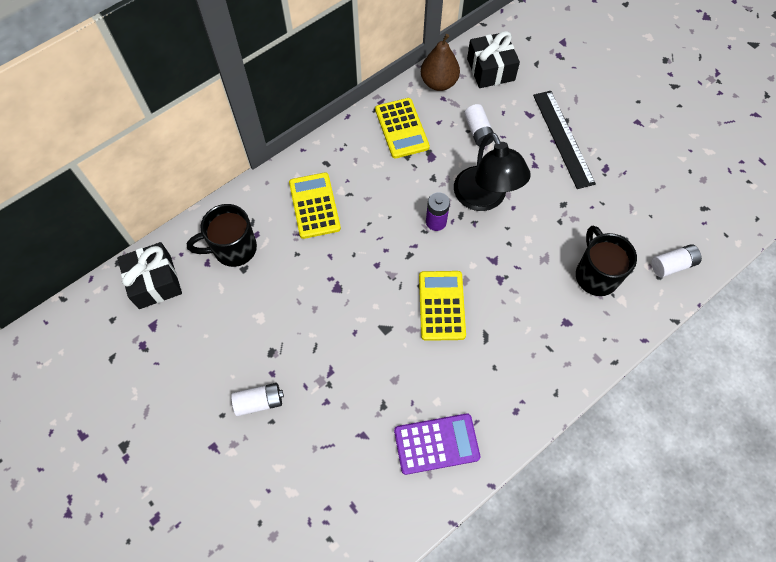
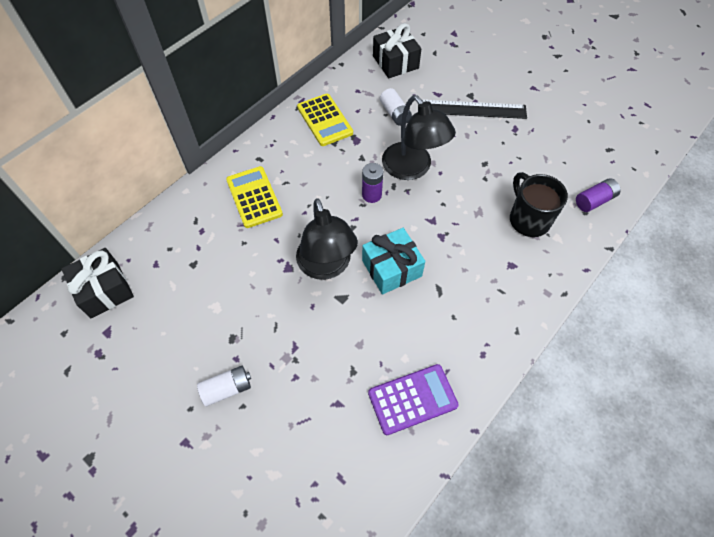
camera: 10 degrees left, 5 degrees down
(233, 249) = (180, 247): black mug -> none
(376, 293) = (326, 266): none -> black lamp
(439, 83) = (351, 78): brown pear -> none
(441, 305) = (391, 268): yellow calculator -> turquoise gift
(563, 138) = (472, 109): black ruler -> black ruler turned 60 degrees counterclockwise
(672, 265) = (594, 200): white battery -> purple battery

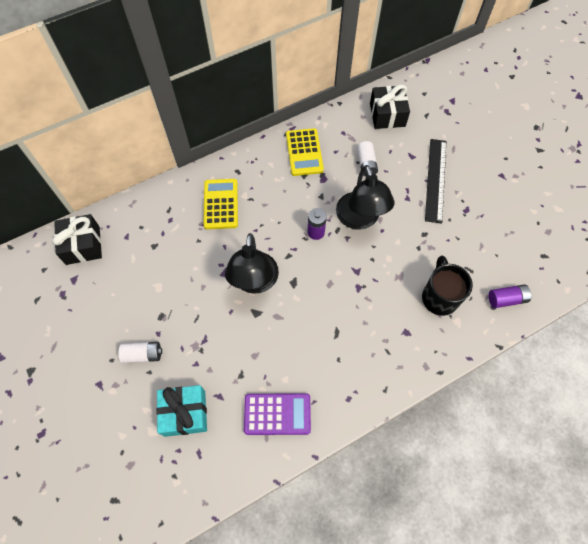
camera: 20 degrees right, 5 degrees up
(391, 268) = (306, 301): turquoise gift -> turquoise gift (185, 413)
(472, 109) = (435, 180): black ruler -> black ruler turned 75 degrees clockwise

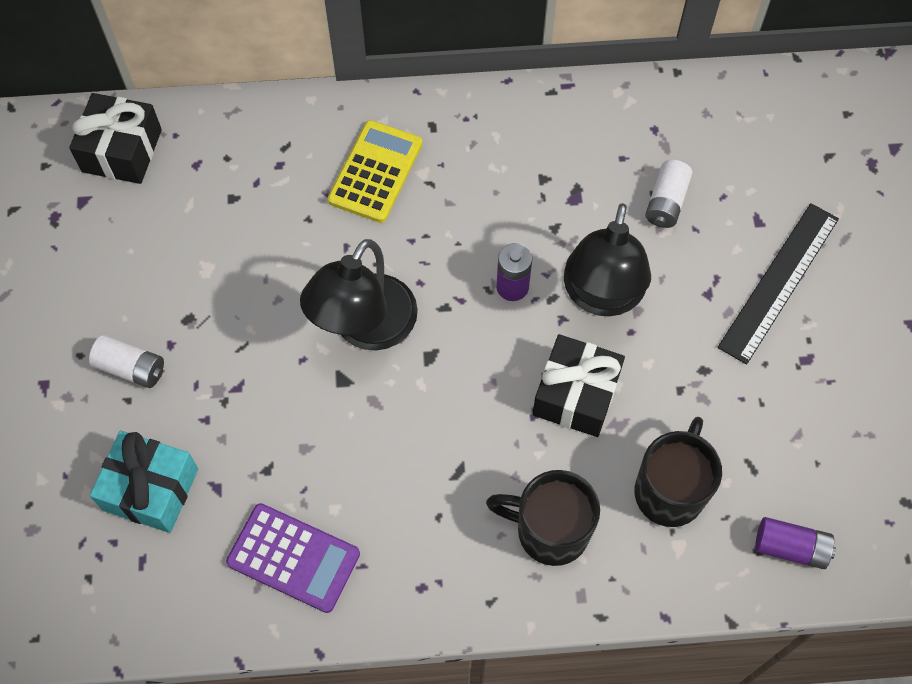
camera: 25 degrees right, 0 degrees up
(304, 152) = (565, 138): yellow calculator -> none
(387, 115) = (754, 127): black gift -> black gift (576, 395)
(394, 341) = (549, 530): none -> black mug

